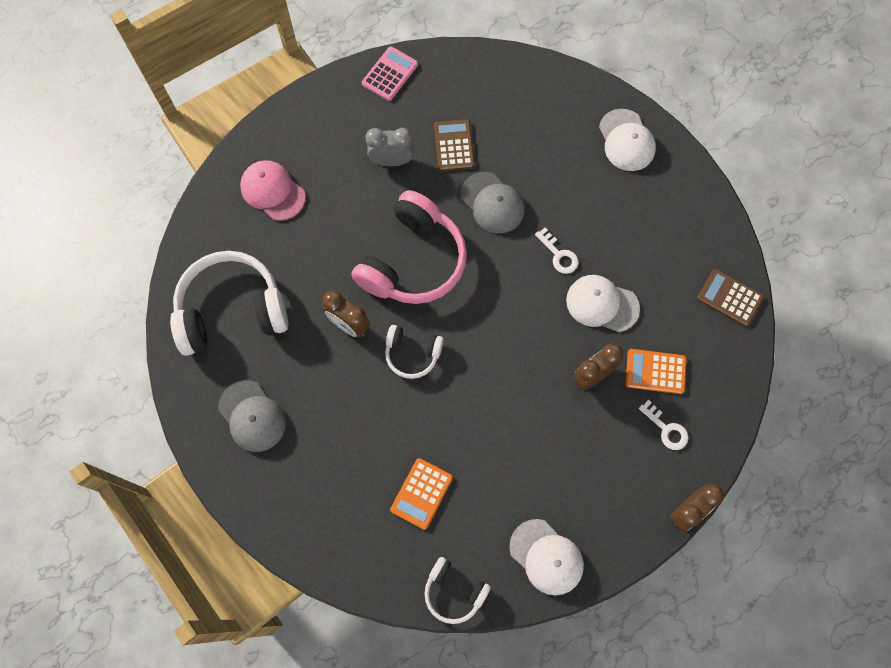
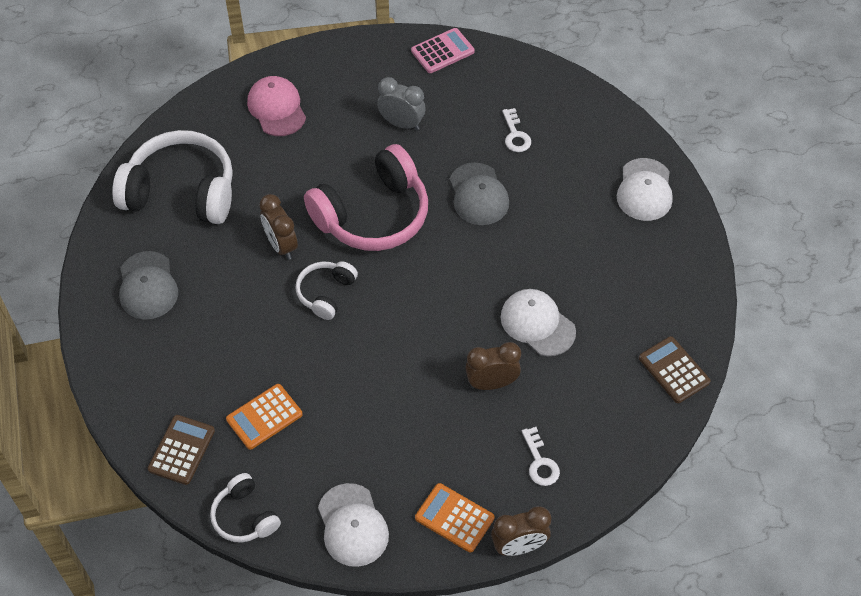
camera: 25 degrees right, 15 degrees down
(412, 354) = (326, 293): white headphones -> white headphones turned 75 degrees clockwise
(454, 145) = (469, 132): brown calculator -> brown calculator (181, 450)
(559, 255) = (518, 264): white key -> white key (515, 135)
(655, 372) = (558, 406): orange calculator -> orange calculator (454, 518)

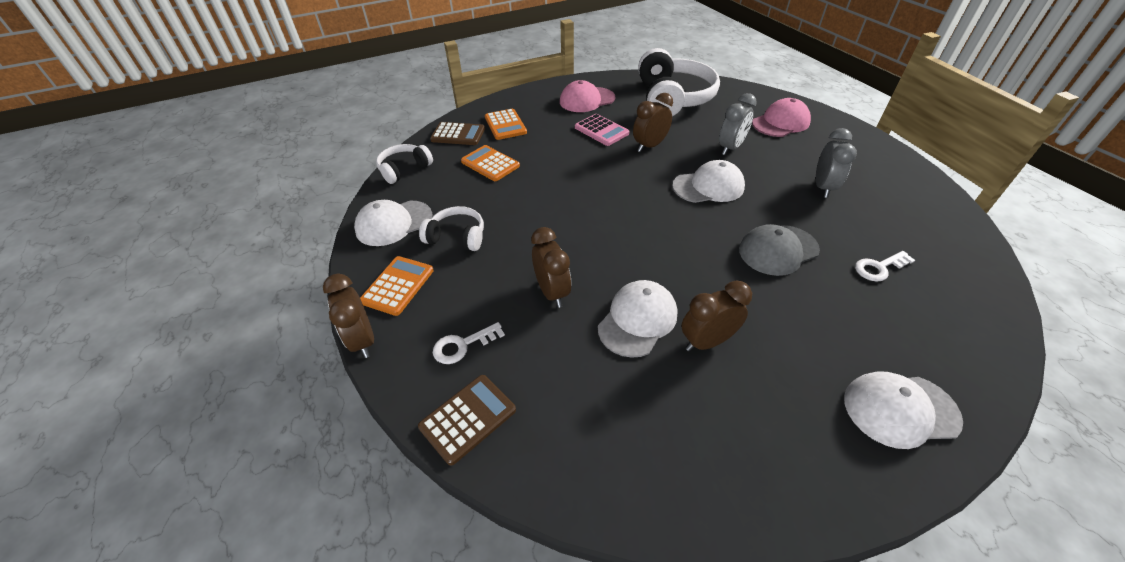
camera: 80 degrees right, 10 degrees down
(147, 286) = (587, 100): grey cap -> pink cap
(177, 391) = (505, 125): none -> orange calculator
(310, 172) = (730, 148): none -> grey clock
(326, 293) = (614, 174): white headphones -> white headphones (457, 237)
(373, 215) = (708, 186): pink headphones -> white cap
(442, 51) = (936, 200): pink calculator -> pink calculator (601, 130)
(568, 282) = (706, 341): none -> brown clock
(673, 370) = (619, 481): brown calculator -> brown calculator (468, 418)

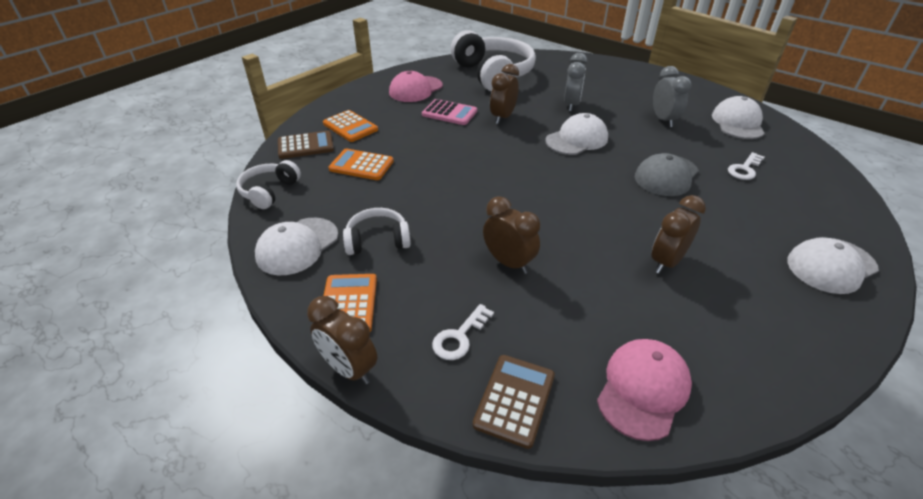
camera: 25 degrees left, 5 degrees down
(637, 320) = (600, 262): white cap -> white cap (737, 123)
(780, 123) = (596, 77): pink cap -> pink cap (643, 389)

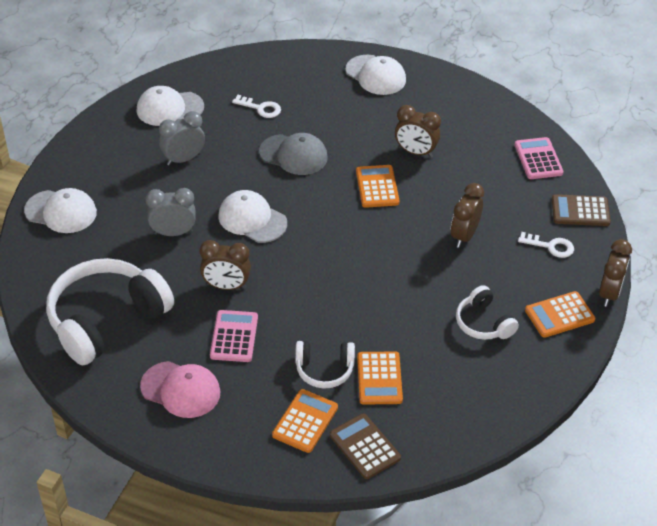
camera: 110 degrees left, 5 degrees up
(269, 191) = (460, 436): white headphones -> white headphones (324, 369)
(297, 246) = (520, 375): white cap -> white cap (61, 212)
(607, 218) = (377, 187): none -> orange calculator
(643, 389) = (538, 159): pink cap -> pink calculator

